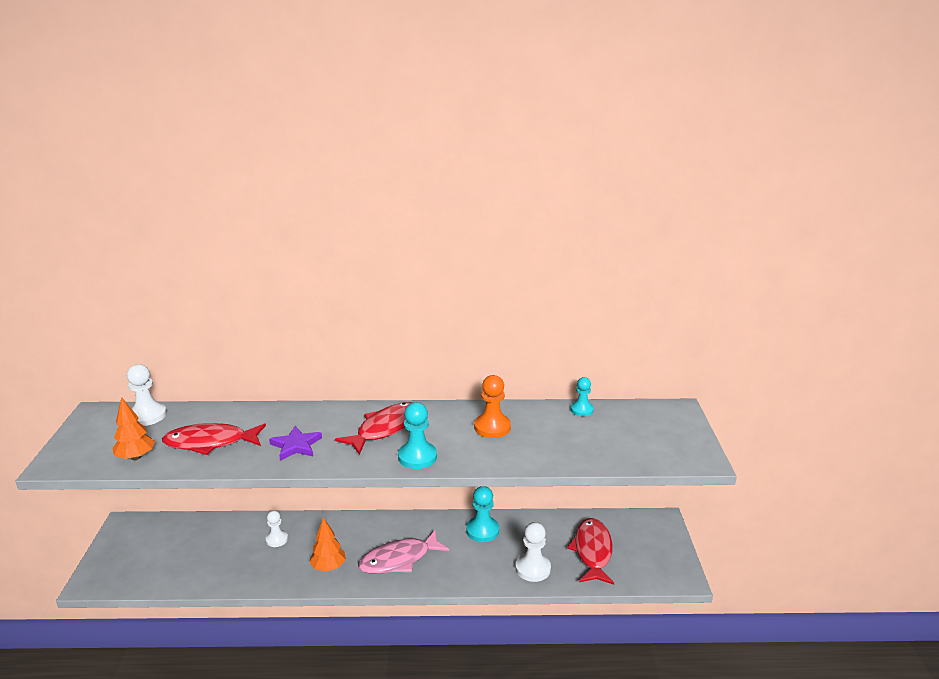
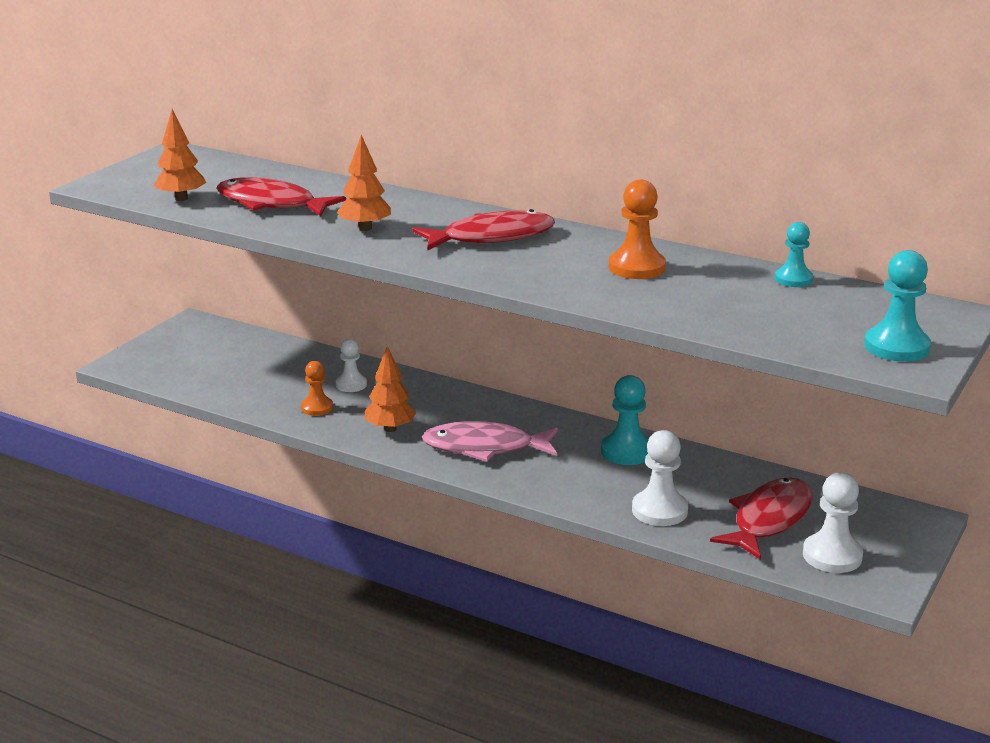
camera: 30 degrees right, 0 degrees up
(147, 416) = (227, 166): white pawn -> white pawn (832, 555)
(267, 567) = (317, 408): none -> orange pawn
(296, 445) = (365, 228): purple star -> orange tree
(417, 457) = (501, 272): turquoise pawn -> turquoise pawn (896, 347)

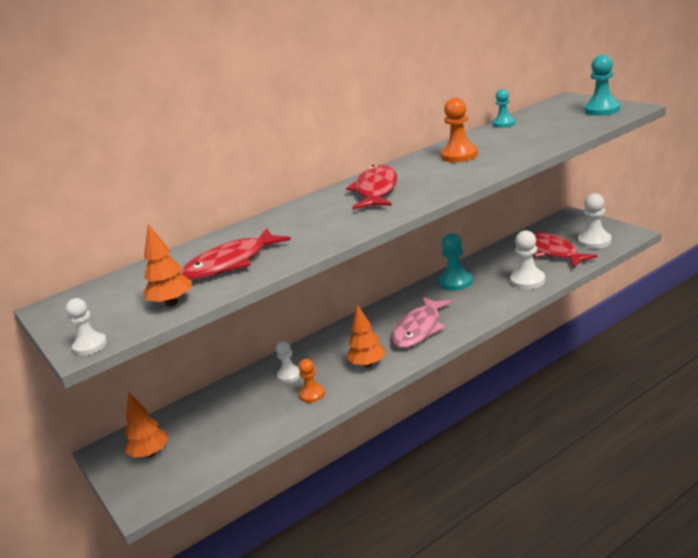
camera: 60 degrees left, 0 degrees up
(99, 187) = (90, 346): none -> white pawn
(365, 228) = (319, 229): orange tree -> orange tree (150, 453)

